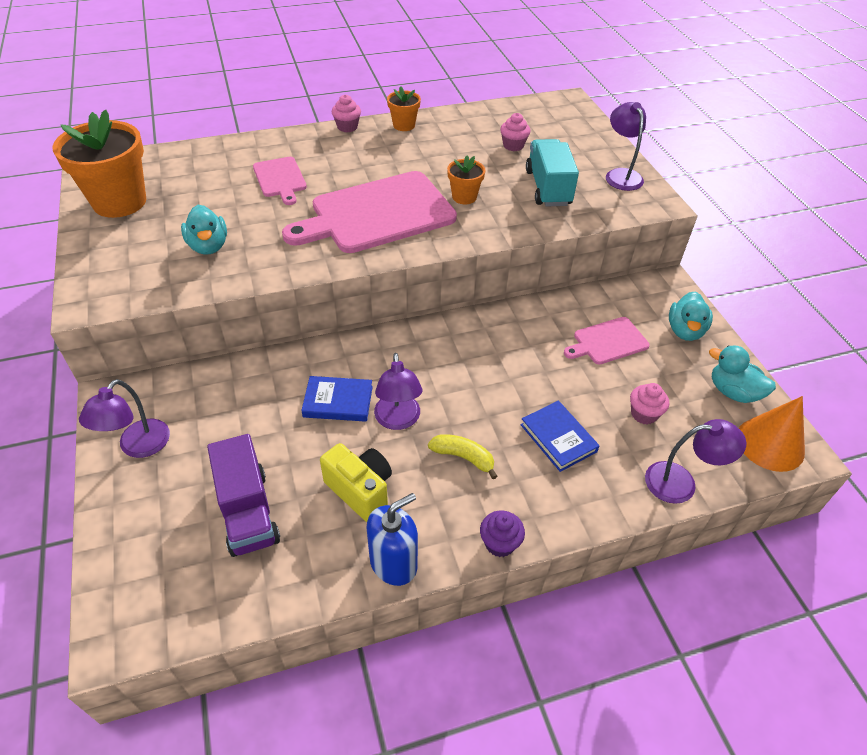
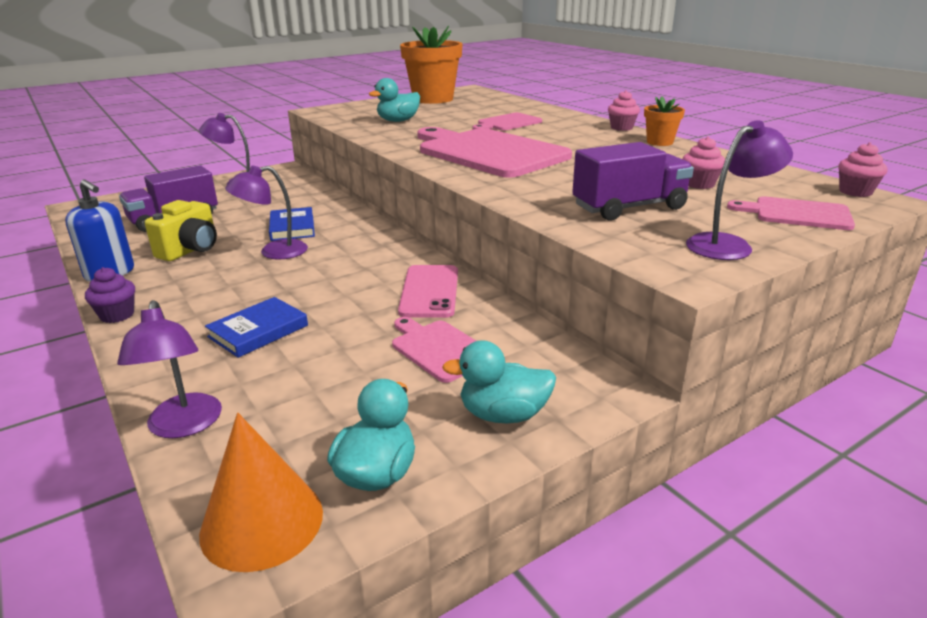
camera: 75 degrees right, 20 degrees down
(463, 457) = (228, 285): yellow banana -> none
(464, 197) = (557, 176): orange flower pot -> none
(521, 330) = (429, 291): none -> pink phone
(548, 188) = (629, 208): turquoise truck -> purple truck
(581, 134) = (797, 214): none -> pink cutting board
(644, 414) = (308, 387): pink cupcake -> pink cupcake (855, 192)

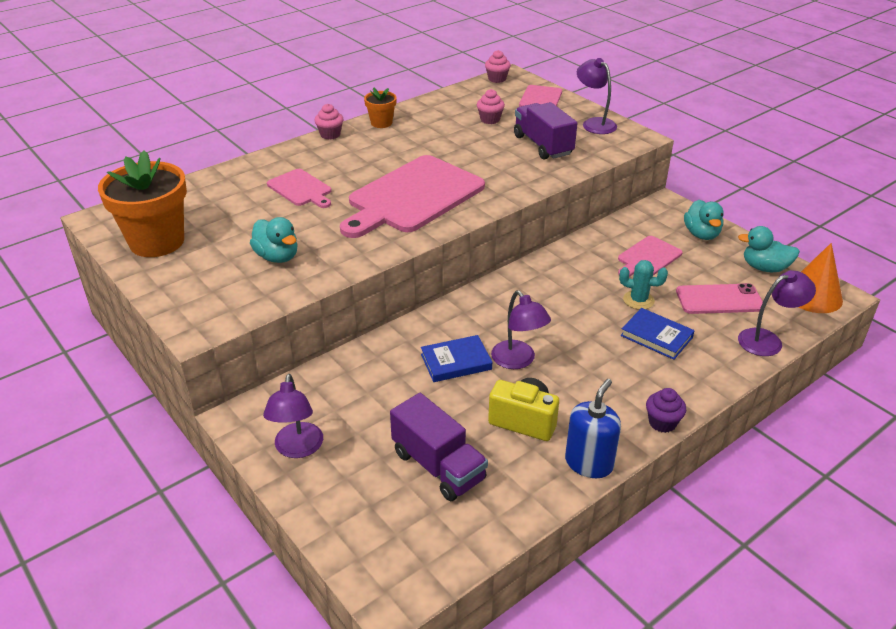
camera: 95 degrees left, 10 degrees up
(339, 328) = (638, 300): none -> turquoise cactus
(429, 291) = (573, 267): pink phone -> pink phone (719, 299)

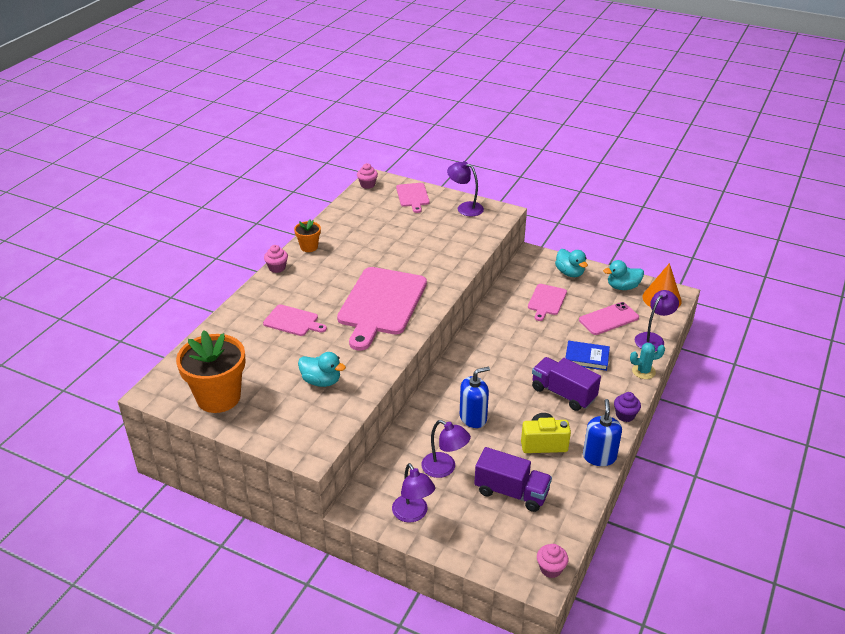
camera: 25 degrees left, 0 degrees up
(456, 362) = (473, 418): blue book -> blue soap dispenser
(490, 119) = (388, 223): pink cupcake -> pink cupcake (550, 569)
(518, 361) = (512, 403): purple lamp -> purple lamp (444, 468)
(543, 145) = (442, 236): purple truck -> purple truck (563, 393)
(638, 300) = (560, 335): turquoise cactus -> turquoise cactus (643, 371)

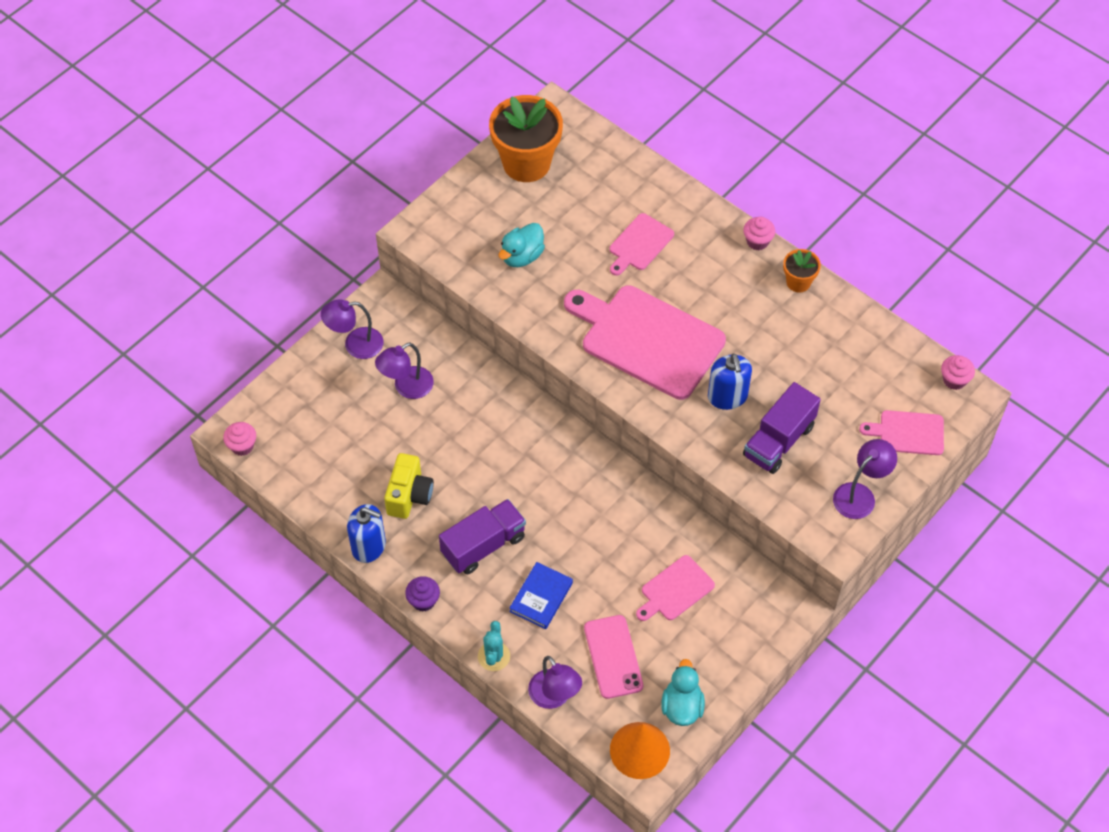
camera: 105 degrees right, 20 degrees up
(473, 418) = (474, 435): blue soap dispenser -> blue soap dispenser (727, 397)
(511, 492) = (351, 441): purple truck -> purple truck (778, 441)
(546, 301) = (675, 590): pink cutting board -> pink cutting board turned 75 degrees counterclockwise
(569, 273) = (735, 645): turquoise duck -> none

